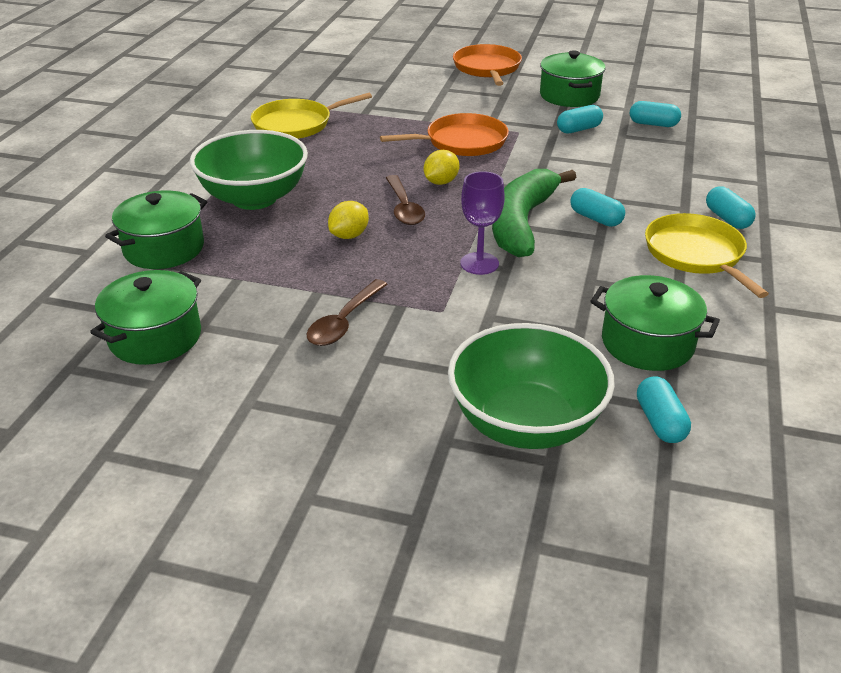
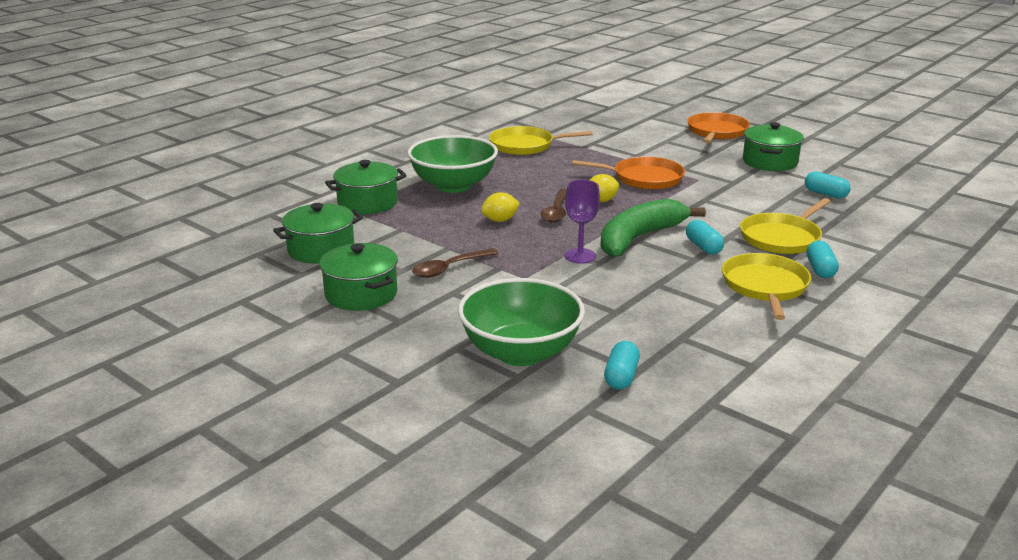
camera: 25 degrees right, 10 degrees down
(578, 129) = (753, 186): turquoise capsule -> none
(647, 343) = (662, 330): green pot -> green pot (361, 294)
(659, 188) = (782, 238): none -> yellow pan

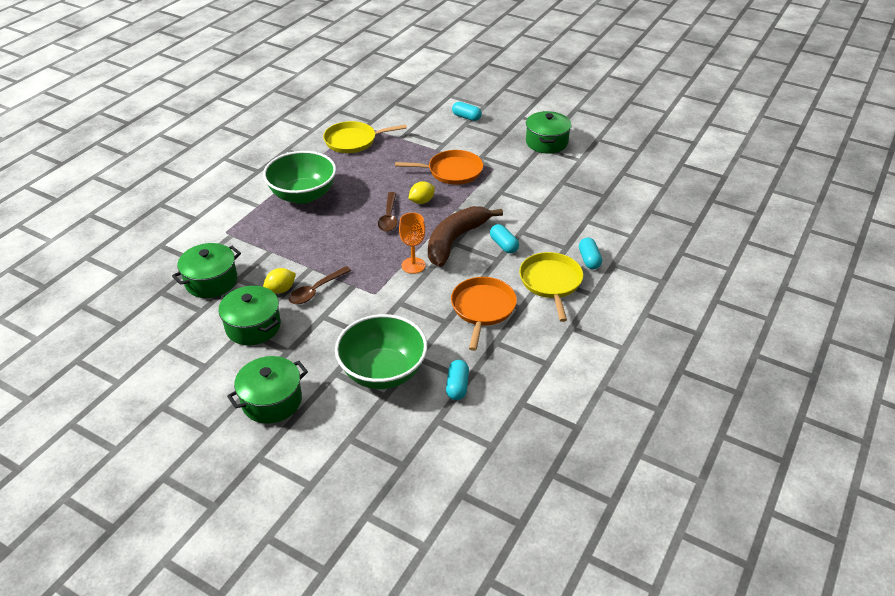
camera: 10 degrees left, 15 degrees up
(367, 203) = (237, 223): green pot -> green pot (272, 401)
(500, 220) = (346, 232): yellow lemon -> yellow lemon (281, 290)
(580, 256) = (413, 265): purple goblet -> orange goblet
(639, 238) = (455, 240): green banana -> brown banana
(716, 132) = (503, 110): orange pan -> orange pan (482, 308)
(782, 238) = (560, 228): yellow pan -> none
(825, 194) = (589, 176): turquoise capsule -> turquoise capsule (466, 117)

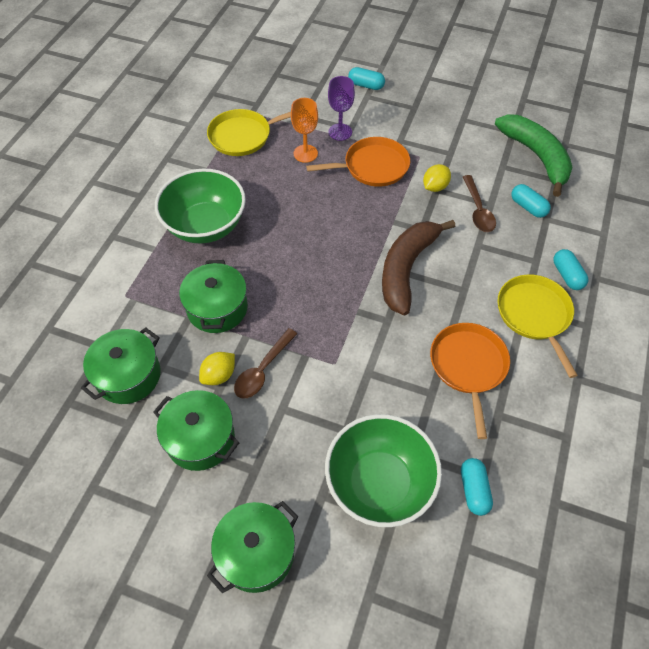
camera: 10 degrees left, 15 degrees up
(389, 217) = (318, 245): brown spoon -> brown spoon (478, 210)
(413, 265) = (368, 314): orange goblet -> orange goblet (305, 153)
(421, 201) = (350, 216): yellow lemon -> yellow lemon (435, 187)
(433, 146) = (340, 132): none -> purple goblet
(503, 245) = (464, 268): turquoise capsule -> turquoise capsule (528, 207)
(546, 142) = (468, 111): green pot -> green pot (217, 308)
(593, 178) = (536, 157): none -> green banana

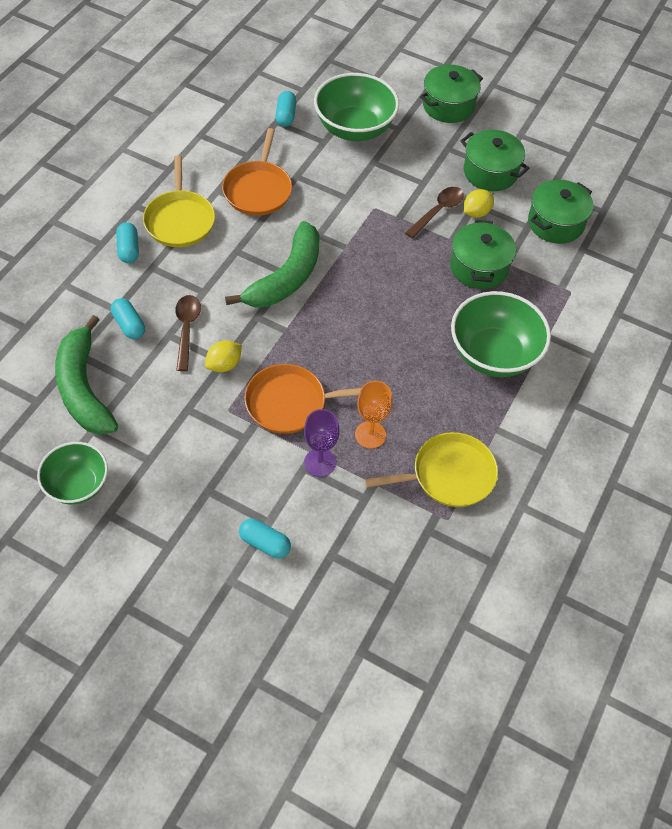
camera: 175 degrees left, 0 degrees up
(406, 269) = (286, 278): brown banana -> green banana
(504, 100) = (77, 485): none -> green bowl

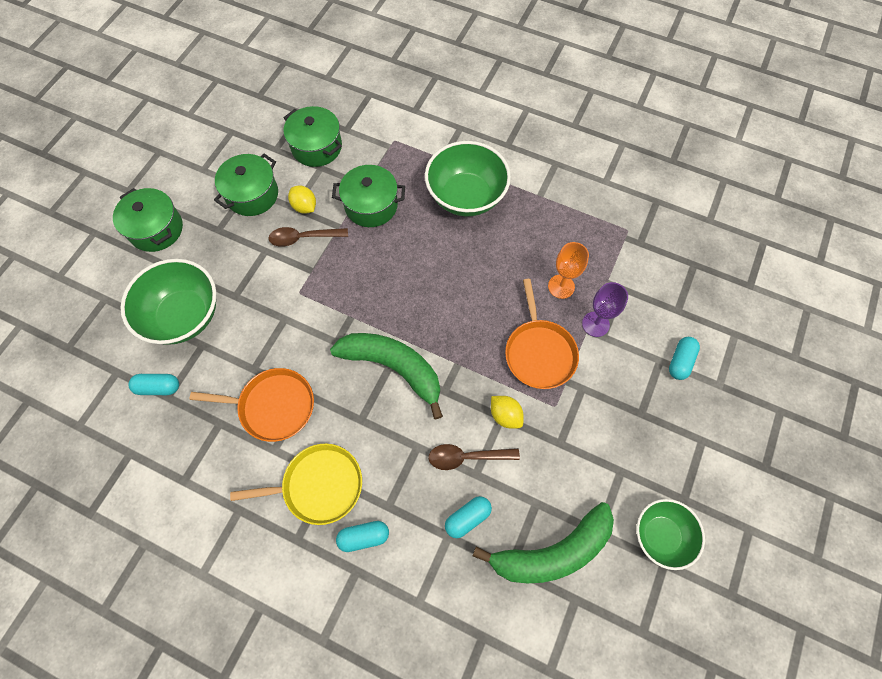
camera: 90 degrees left, 10 degrees up
(438, 211) = (303, 238): brown spoon -> brown spoon turned 45 degrees counterclockwise
(449, 475) = (588, 229): yellow pan -> none

